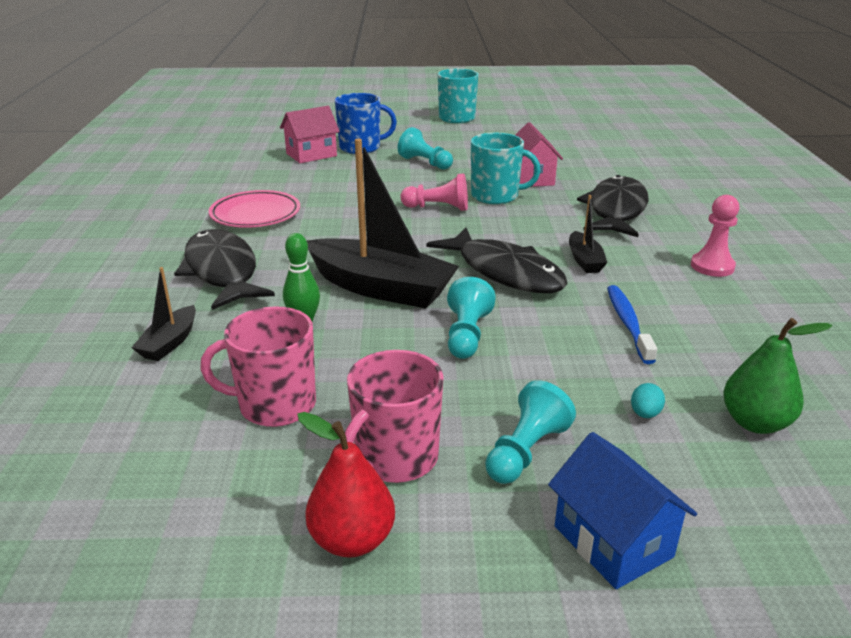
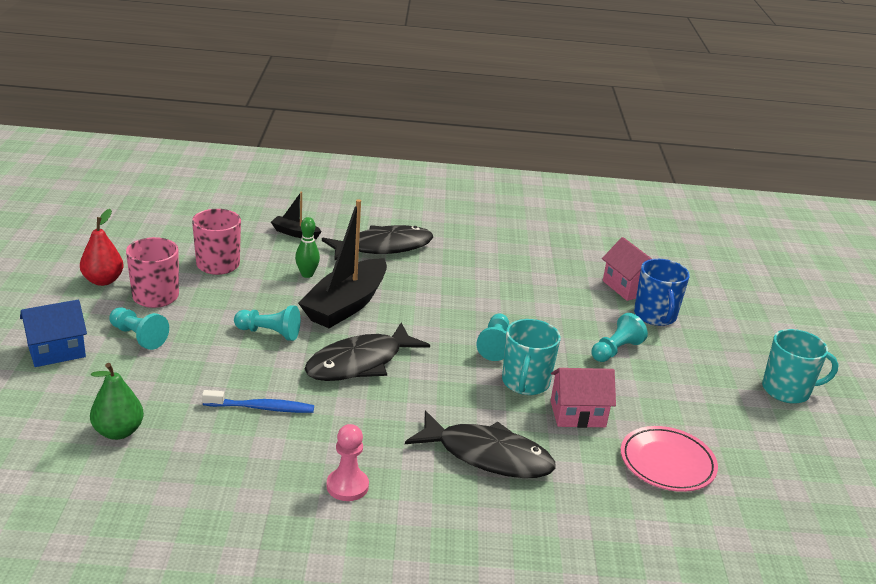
camera: 90 degrees right, 0 degrees up
(255, 214) = (482, 259): pink plate -> pink plate (667, 463)
(438, 208) = (495, 345): pink pawn -> turquoise pawn
(584, 260) = (373, 409): black boat -> none
(645, 414) = (150, 387): turquoise egg -> none

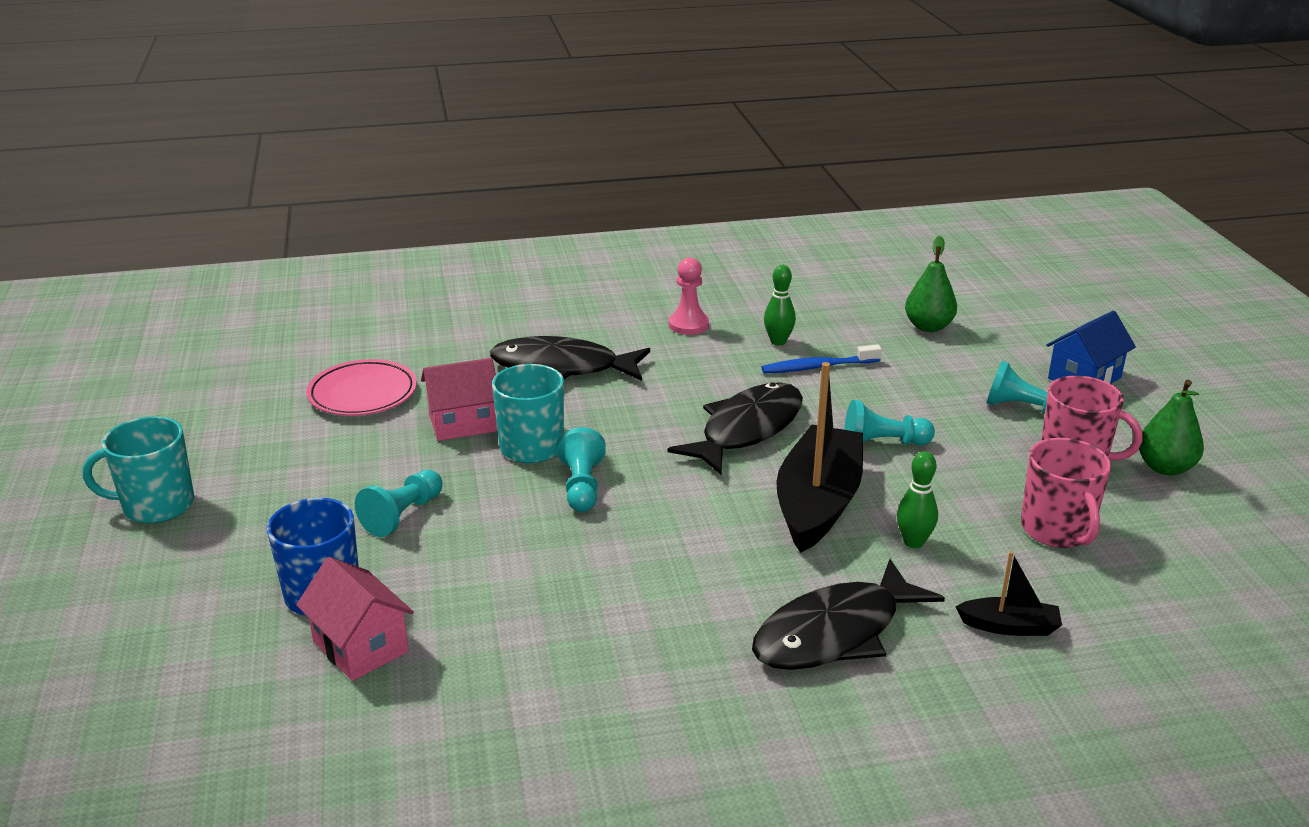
camera: 170 degrees right, 0 degrees up
(103, 280) = (1165, 467): red pear -> green pear
(274, 444) = (778, 341): none -> green bowling pin

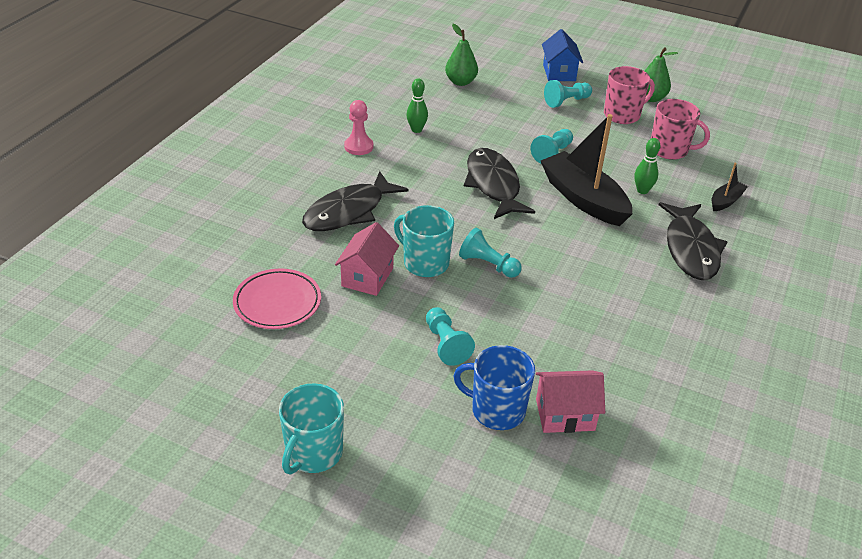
camera: 55 degrees left, 10 degrees up
(818, 367) = (458, 132): blue toothbrush -> none

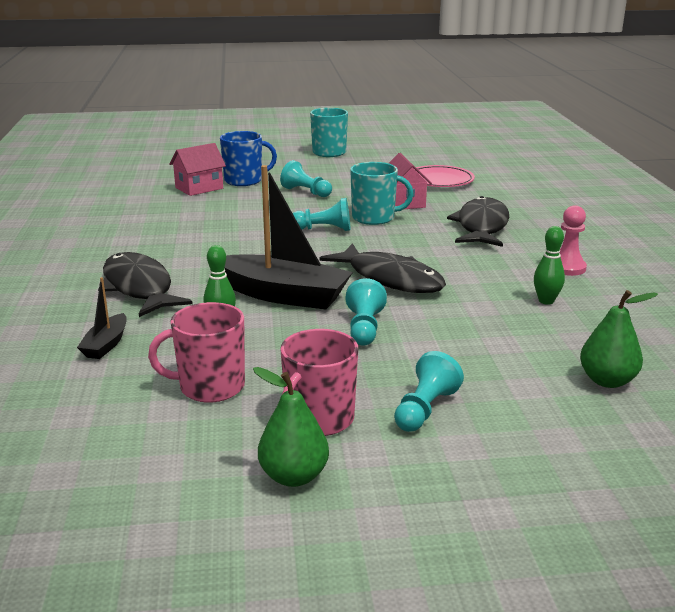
camera: 150 degrees right, 15 degrees down
(559, 72) = (500, 466): blue house -> none

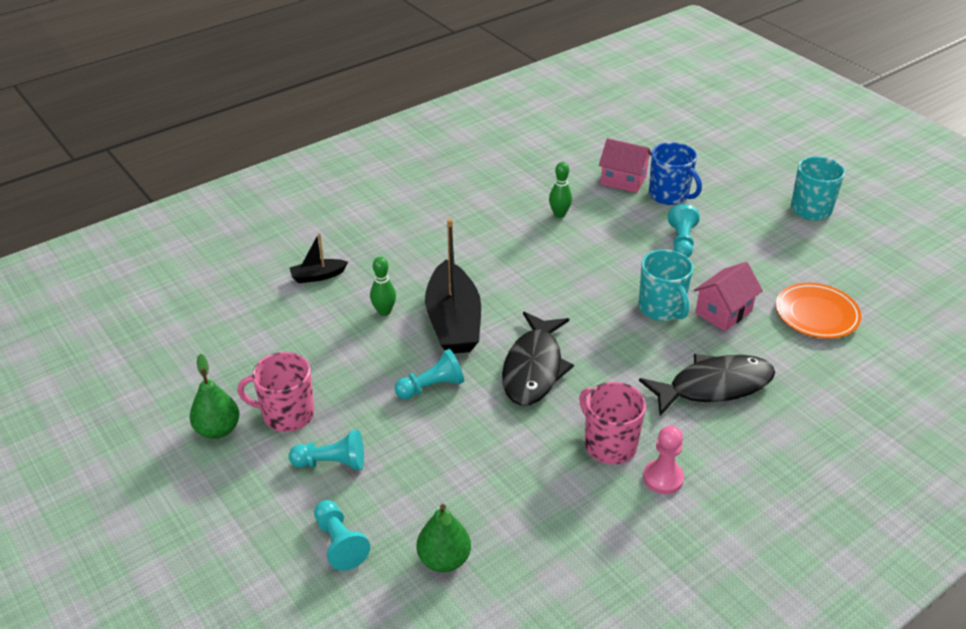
camera: 60 degrees right, 15 degrees up
(139, 287) = (408, 247): black fish -> none
(210, 387) = (296, 347): pink mug -> pink mug (609, 445)
(324, 229) = (603, 289): turquoise pawn -> turquoise pawn (339, 543)
(440, 180) = (816, 314): pink plate -> orange plate
(546, 301) = (571, 482): green bowling pin -> green bowling pin (559, 214)

